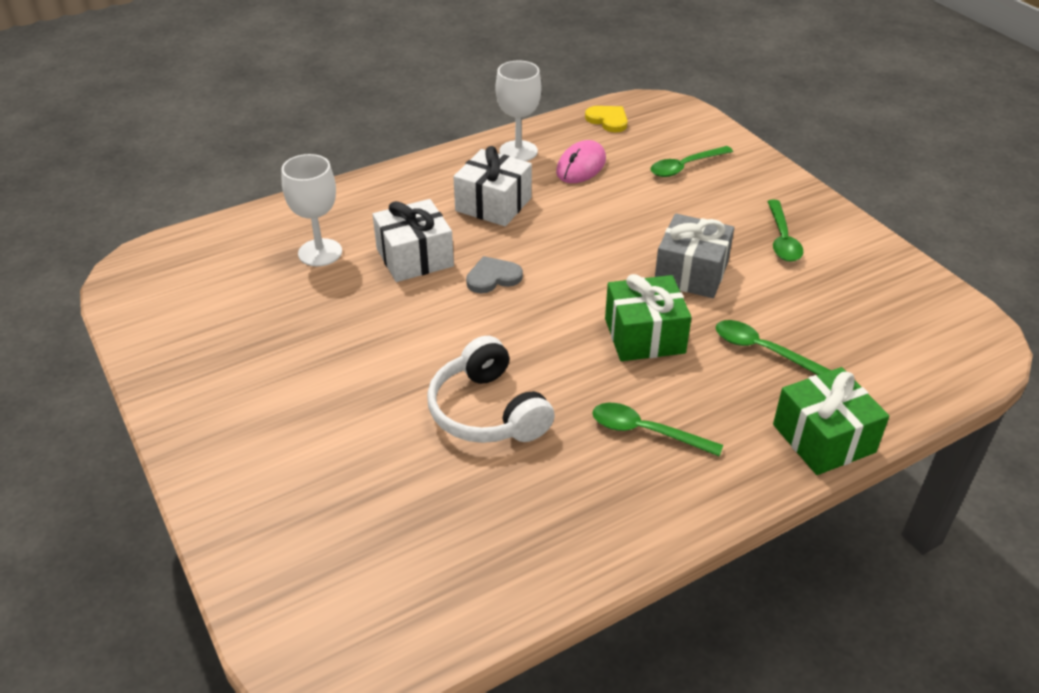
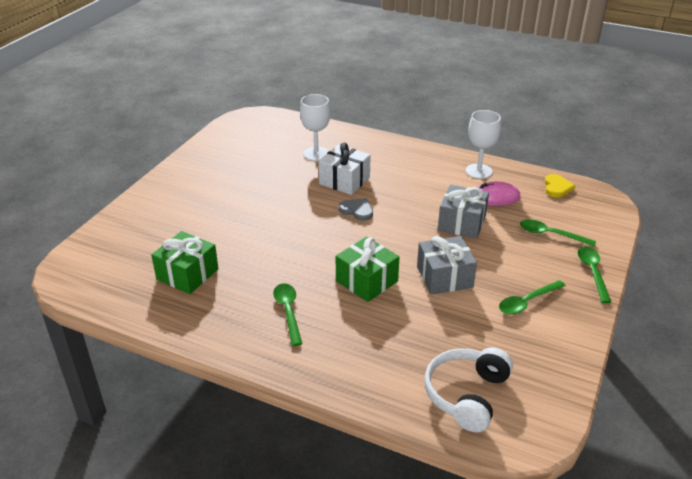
camera: 55 degrees right, 5 degrees down
(487, 411) = (253, 252): white headphones -> white headphones (466, 395)
(493, 204) = (419, 184): white gift -> none
(604, 212) = (461, 223): none -> grey gift
(762, 350) = (403, 332): green spoon -> green spoon (592, 272)
(823, 438) = (348, 385): green gift -> green gift (187, 274)

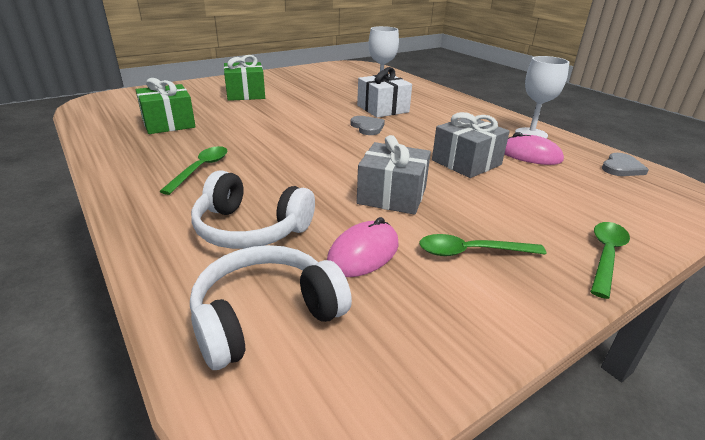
camera: 30 degrees right, 5 degrees down
(366, 281) = (305, 172): green gift -> green gift (245, 94)
(390, 345) = (250, 229): none -> white headphones
(473, 331) = (363, 253): none -> pink mouse
(551, 234) = (573, 202): green spoon -> none
(557, 187) = (621, 168): yellow heart -> grey heart

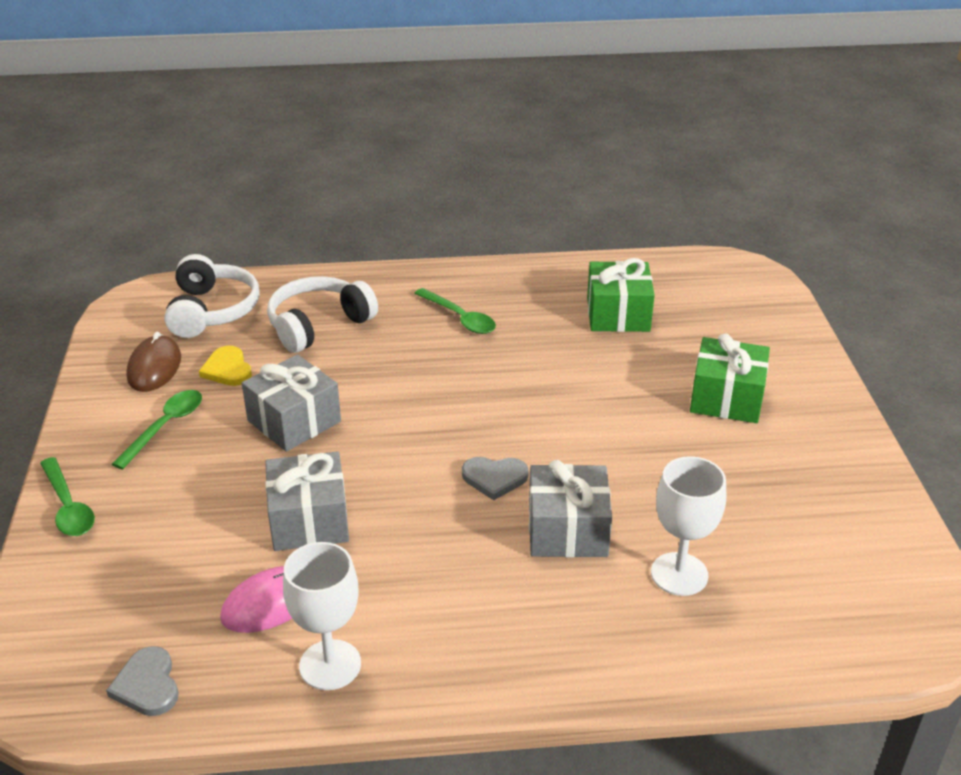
camera: 120 degrees right, 5 degrees up
(363, 253) = (227, 369): pink mouse -> yellow heart
(383, 109) = (567, 530): white gift -> grey gift
(407, 305) = (154, 367): none -> brown mouse

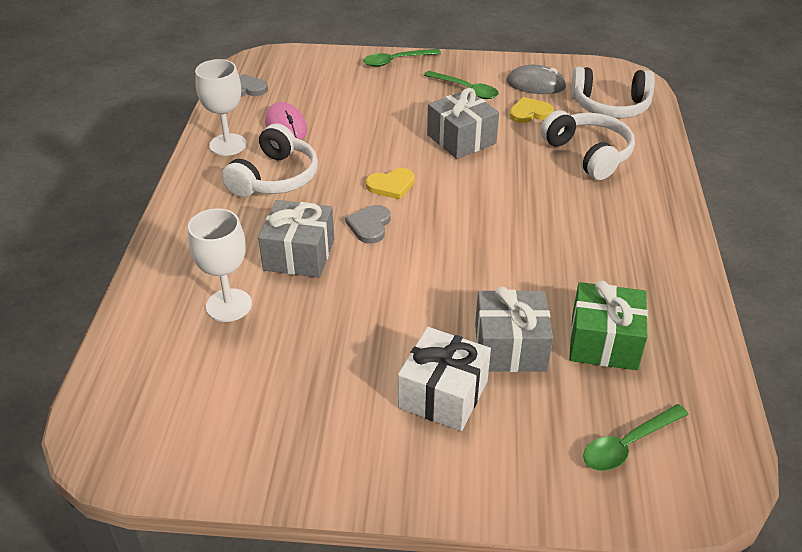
camera: 100 degrees right, 5 degrees up
(154, 367) = (535, 84): brown mouse -> grey mouse
(309, 520) = (353, 142): grey gift -> grey gift (510, 347)
(407, 470) = (391, 185): none -> yellow heart
(411, 587) = (275, 178): none -> white headphones
(459, 318) = (598, 231): green spoon -> green spoon (628, 444)
(726, 398) = (443, 394): green gift -> white gift

